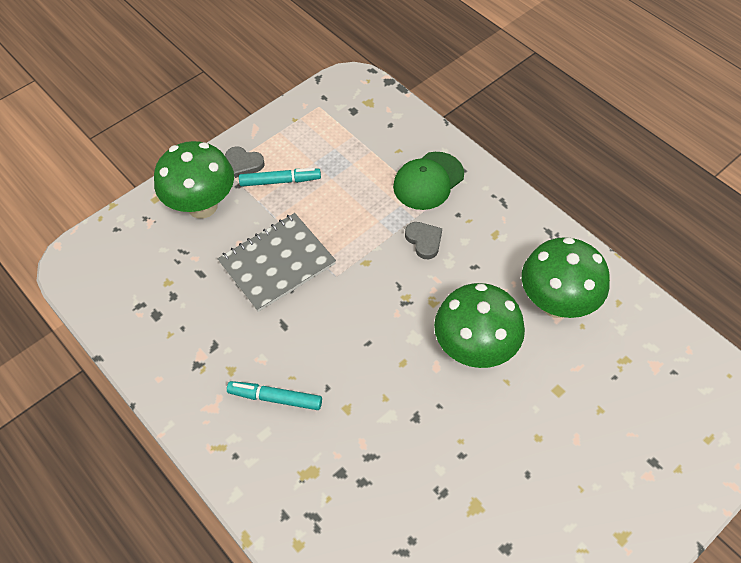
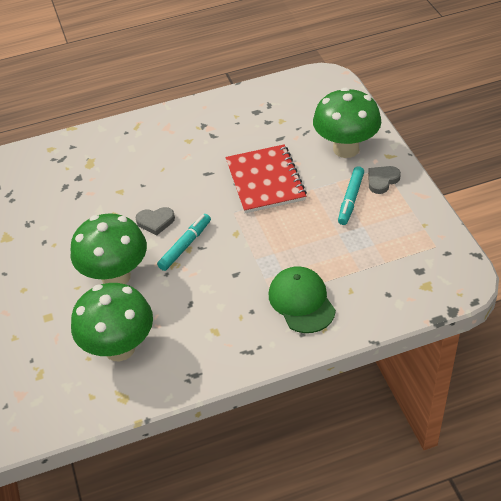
camera: 115 degrees right, 10 degrees down
(275, 398) = (152, 157): turquoise marker -> turquoise marker (185, 246)
(277, 263) = (265, 180): grey notebook -> red notebook
(424, 241) = (236, 277): grey heart -> grey heart (155, 222)

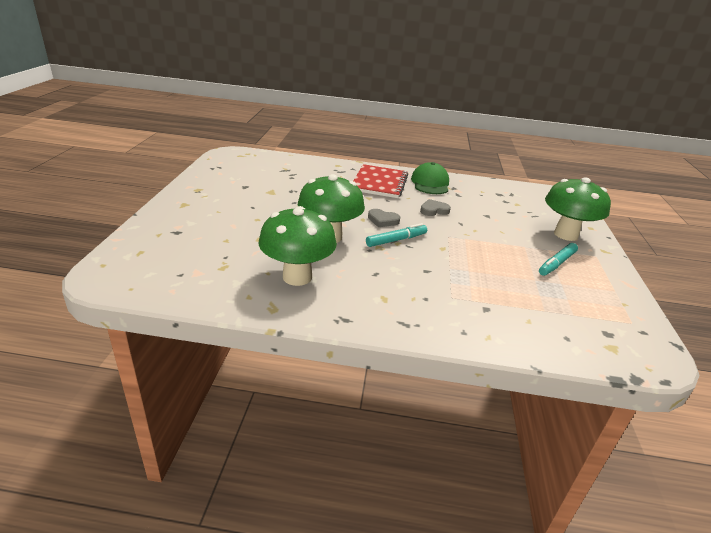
camera: 20 degrees right, 15 degrees down
(265, 180) = (485, 229): red notebook -> red notebook (379, 183)
(301, 301) = (476, 310): green cap -> green cap (430, 183)
(382, 180) = (592, 262): grey heart -> grey heart (434, 210)

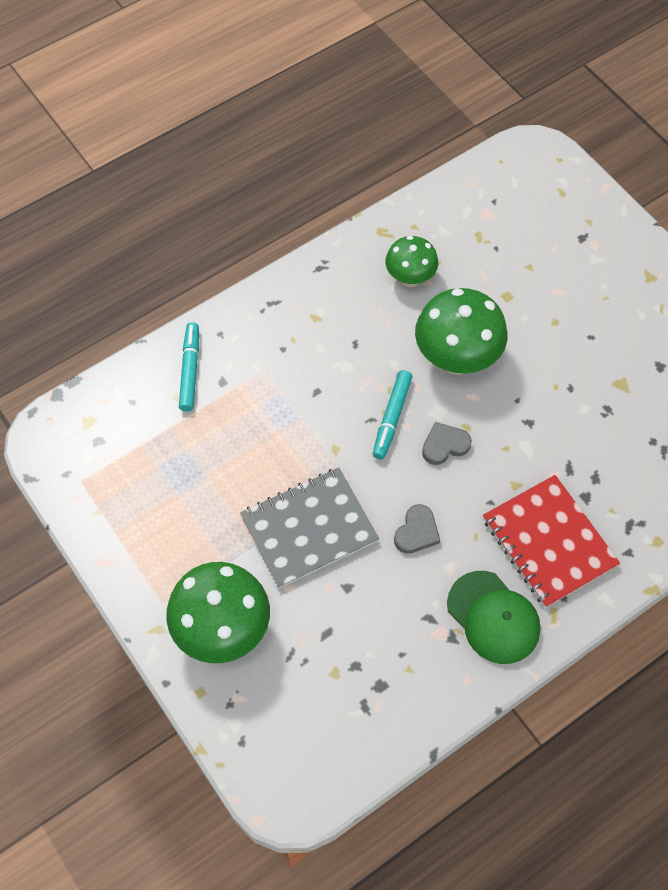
camera: 140 degrees right, 30 degrees up
(297, 277) = (410, 278): green mushroom -> green mushroom, size x0.60
(488, 235) = (309, 529): none -> grey notebook
(556, 263) = (199, 534): turquoise marker -> turquoise marker (190, 370)

